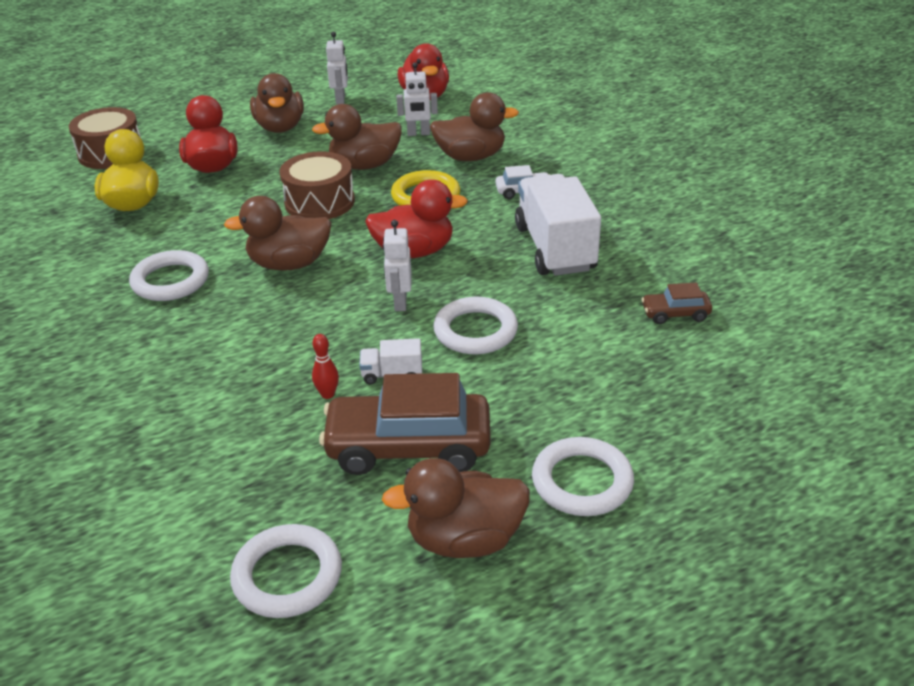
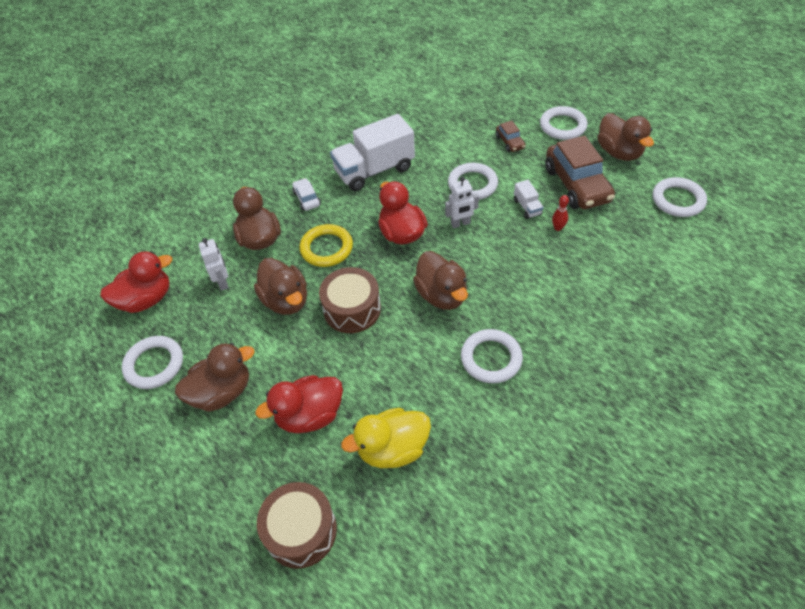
camera: 105 degrees left, 15 degrees up
(340, 99) = (154, 364): white robot -> white ring
(675, 314) = (423, 116): brown car -> brown car (510, 142)

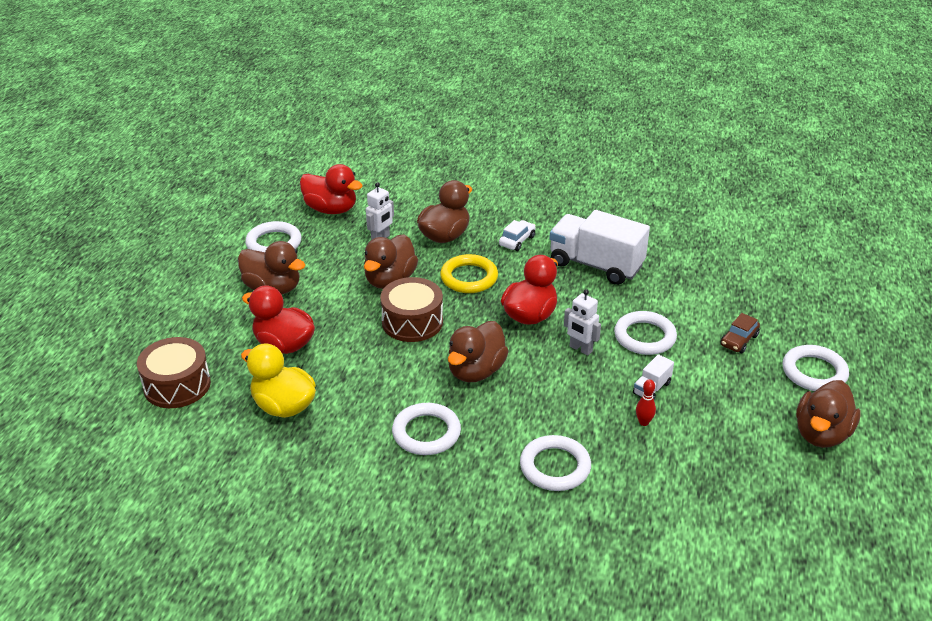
camera: 55 degrees right, 15 degrees down
(577, 185) = (726, 416): brown car -> none
(678, 200) = (792, 512): white ring -> white ring (555, 467)

